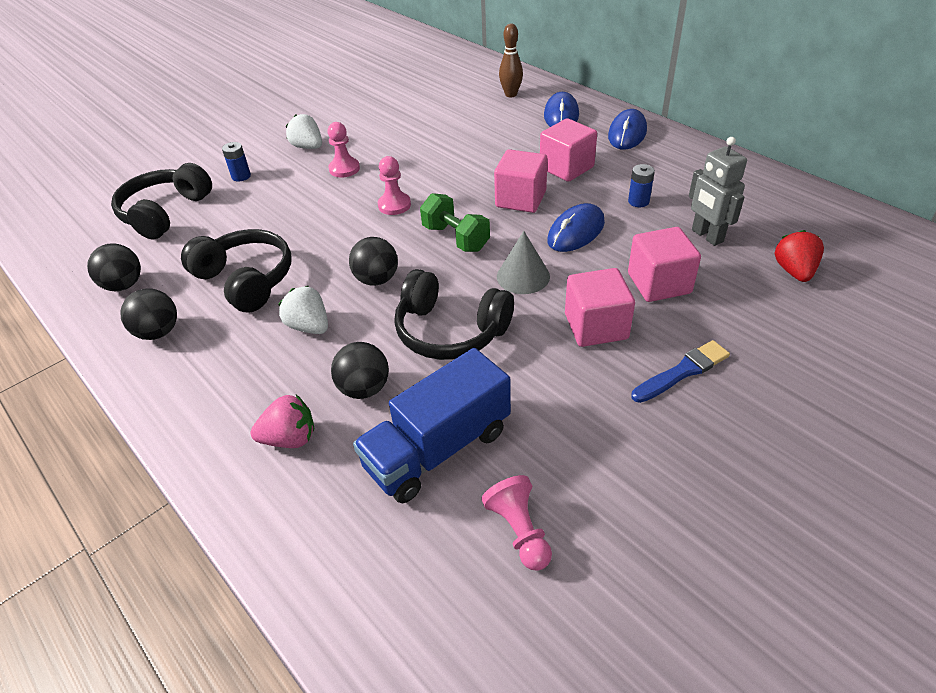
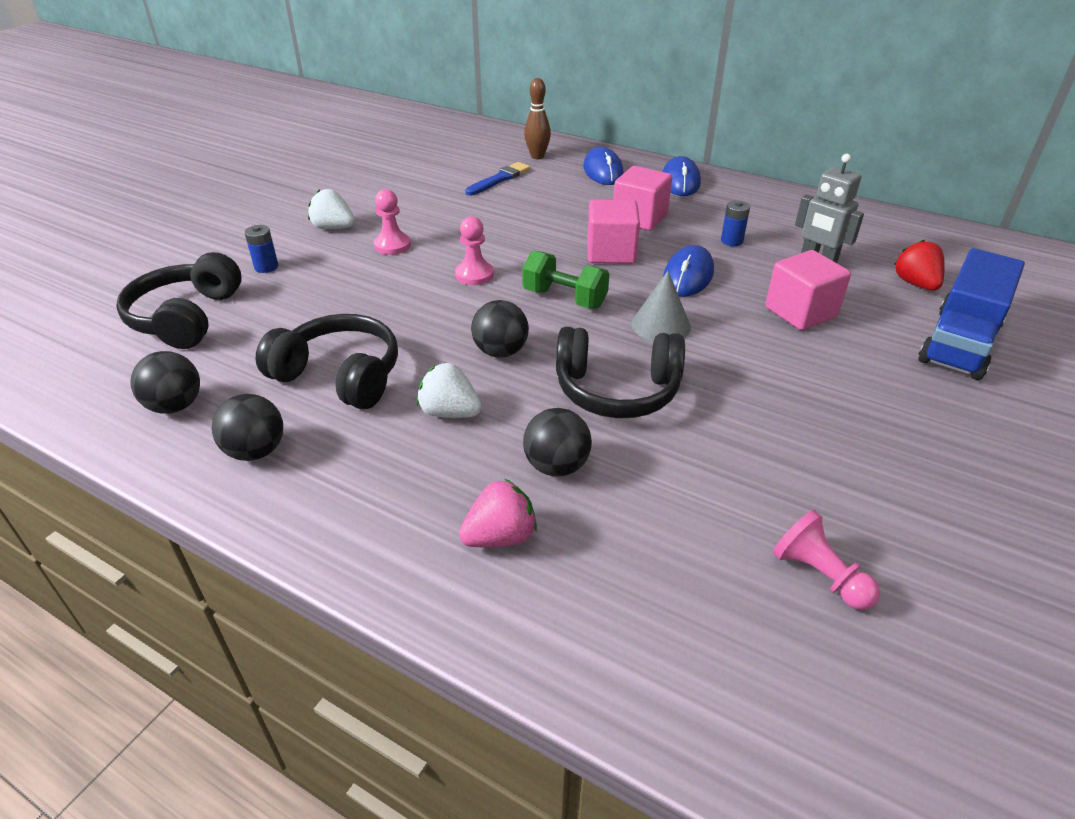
camera: 20 degrees left, 5 degrees down
(437, 448) = (679, 511): blue truck -> blue truck (959, 343)
(596, 326) = (766, 361): pink cube -> none
(682, 372) = (876, 389): blue brush -> blue brush (499, 179)

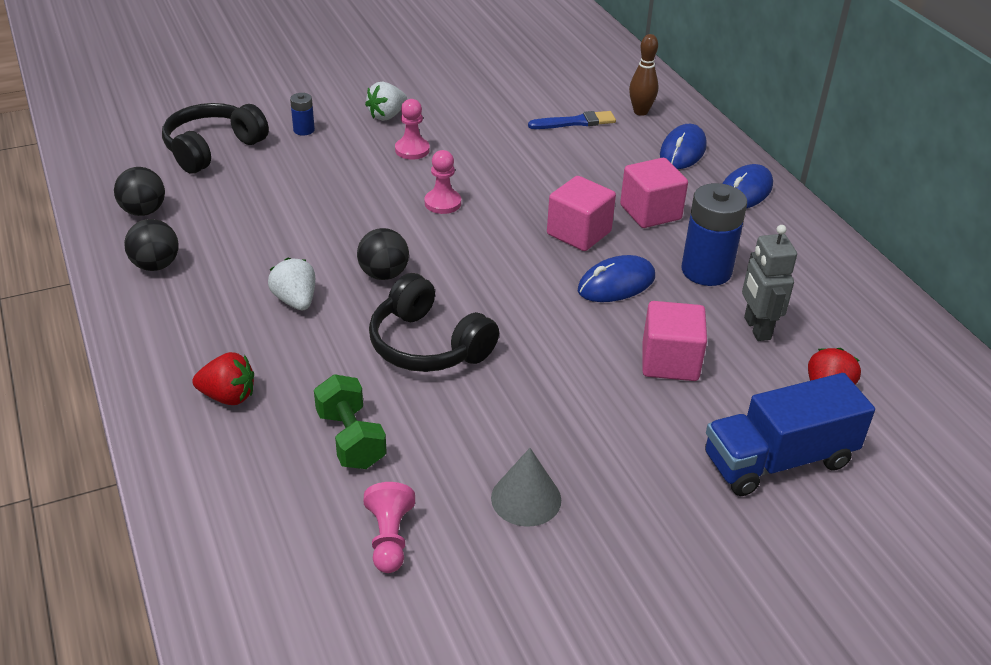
camera: 35 degrees right, 0 degrees up
(334, 228) = (387, 116): white strawberry -> white strawberry turned 105 degrees counterclockwise
(340, 375) = (258, 239): black headphones -> none
(500, 537) = (228, 396): pink strawberry -> red strawberry
(556, 466) = (317, 373): black ball -> none
(564, 298) = (486, 255): green dumbbell -> green dumbbell (351, 439)
(660, 325) = (532, 313): grey cone -> grey cone (526, 498)
(731, 241) = (706, 271): blue battery -> blue battery, size x2.07

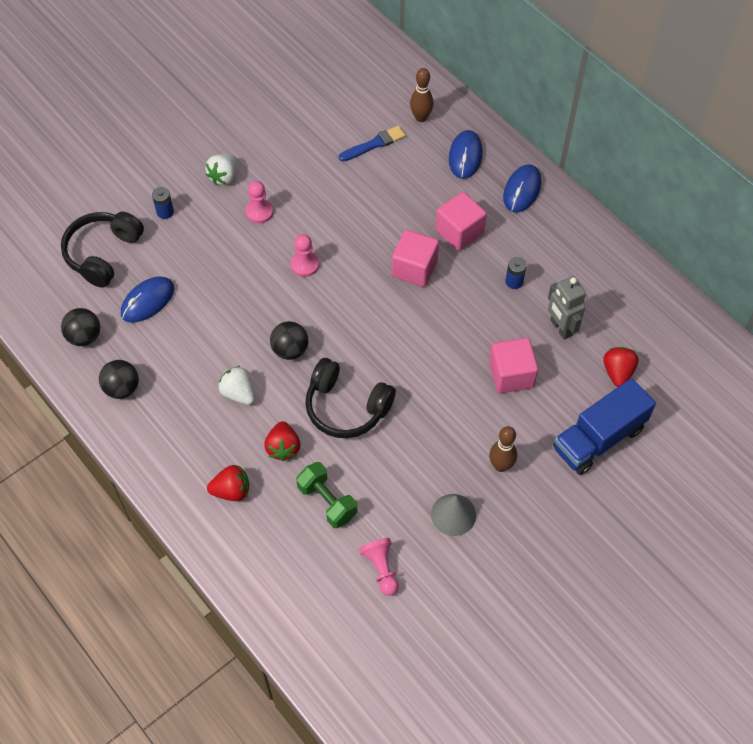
camera: 15 degrees left, 20 degrees up
(322, 367) = (283, 447): none -> red strawberry
(616, 284) = (455, 312): blue mouse -> blue mouse (148, 301)
(619, 458) = (501, 465): none -> brown bowling pin
(706, 271) = (514, 281): blue battery -> blue battery, size x0.48

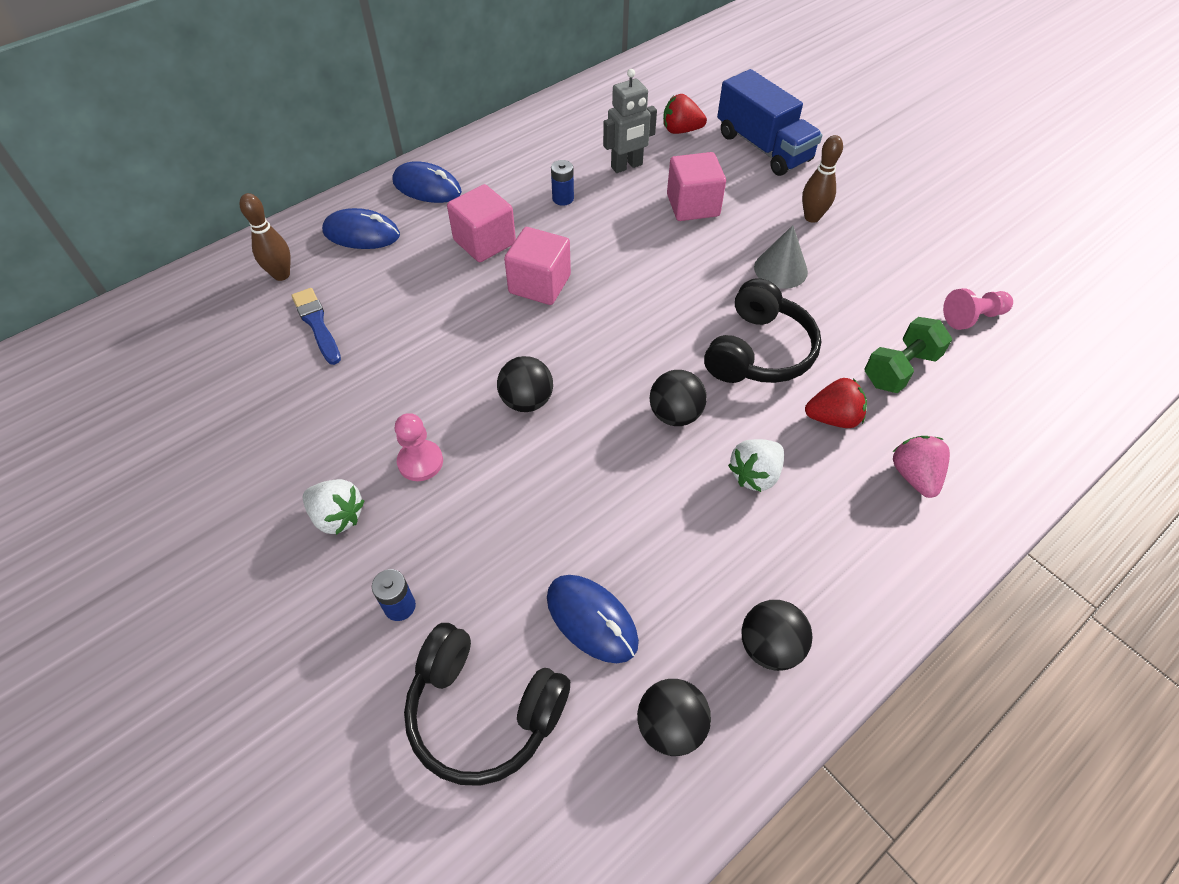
camera: 90 degrees left, 5 degrees down
(231, 491) = (914, 476): red strawberry -> pink strawberry
(305, 265) = (527, 401): pink pawn -> black ball
(453, 514) = (883, 256): grey cone -> grey cone (780, 269)

